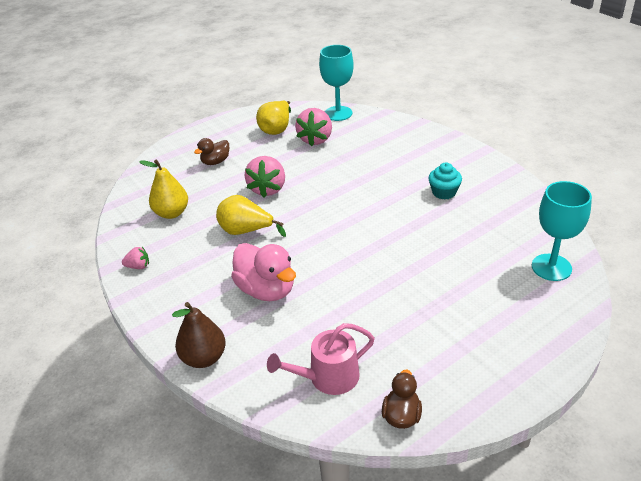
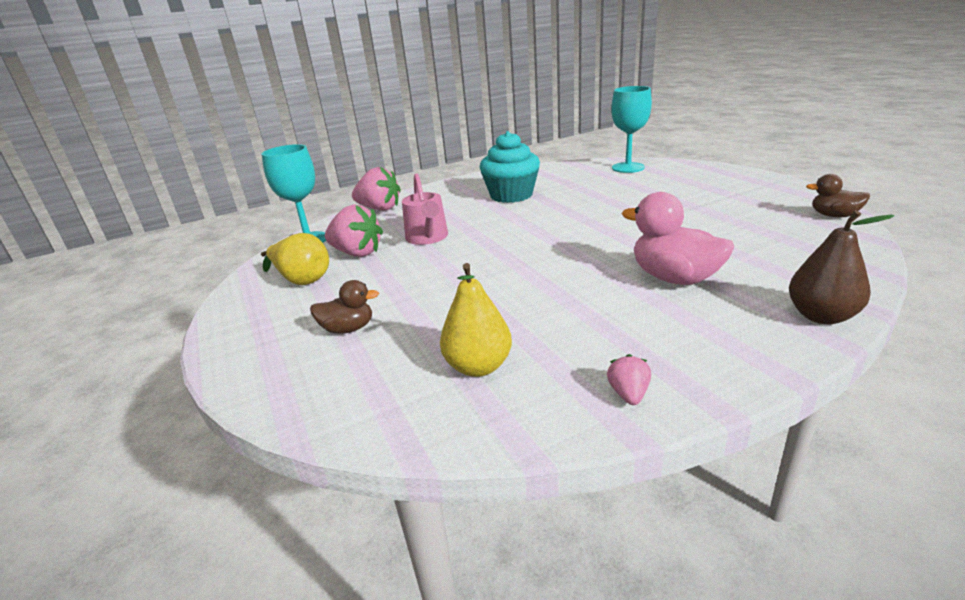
camera: 80 degrees left, 10 degrees down
(215, 162) = (348, 329): brown duck -> brown duck turned 60 degrees counterclockwise
(246, 231) = (549, 295): yellow pear -> none
(266, 290) = (674, 278): pink duck -> pink duck turned 105 degrees counterclockwise
(268, 189) = (454, 282): pink strawberry -> pink strawberry (379, 208)
(328, 377) = (806, 244): pink watering can -> pink watering can (428, 238)
(444, 192) = (511, 195): turquoise cupcake -> turquoise cupcake, size x1.76

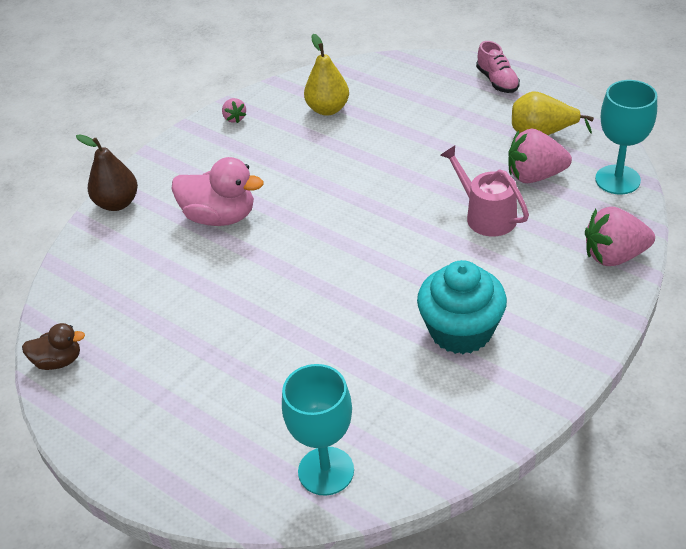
camera: 155 degrees right, 15 degrees up
(249, 342) = (497, 81): none -> pink shoe
(348, 329) = (440, 108): brown duck -> none

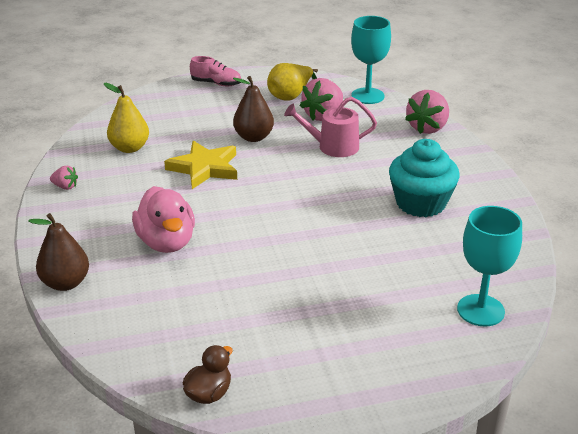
camera: 55 degrees left, 10 degrees down
(220, 217) = (166, 242): pink duck -> pink duck turned 105 degrees clockwise
(349, 166) = (204, 168): none -> yellow star
(436, 160) = (253, 137): none -> brown pear

